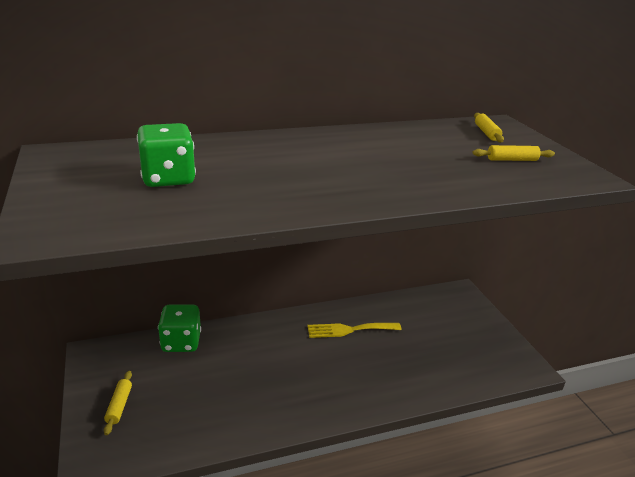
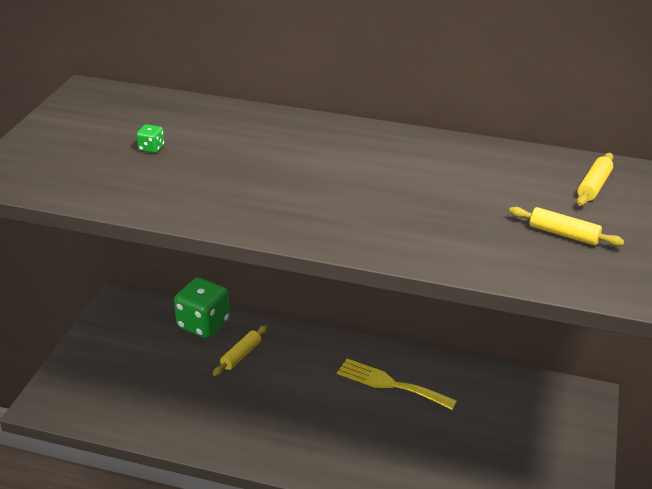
camera: 35 degrees right, 5 degrees up
(119, 406) = (102, 363): yellow rolling pin -> yellow rolling pin (241, 355)
(168, 178) = (151, 148): green dice -> green dice, size x0.41

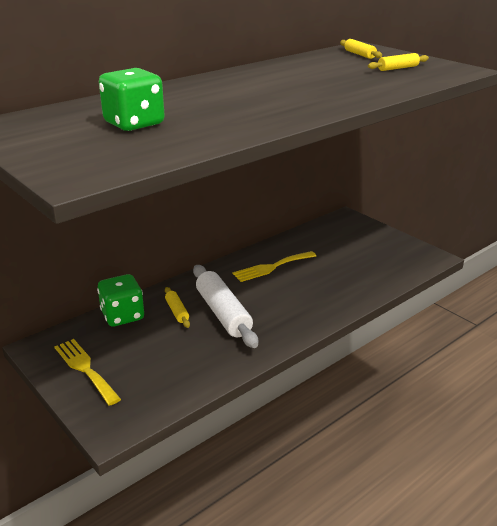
camera: 55 degrees left, 5 degrees down
(110, 345) = (85, 369): none -> yellow fork
(151, 148) = (134, 124): green dice -> green dice, size x2.45
(266, 389) = (223, 313): none -> white rolling pin

